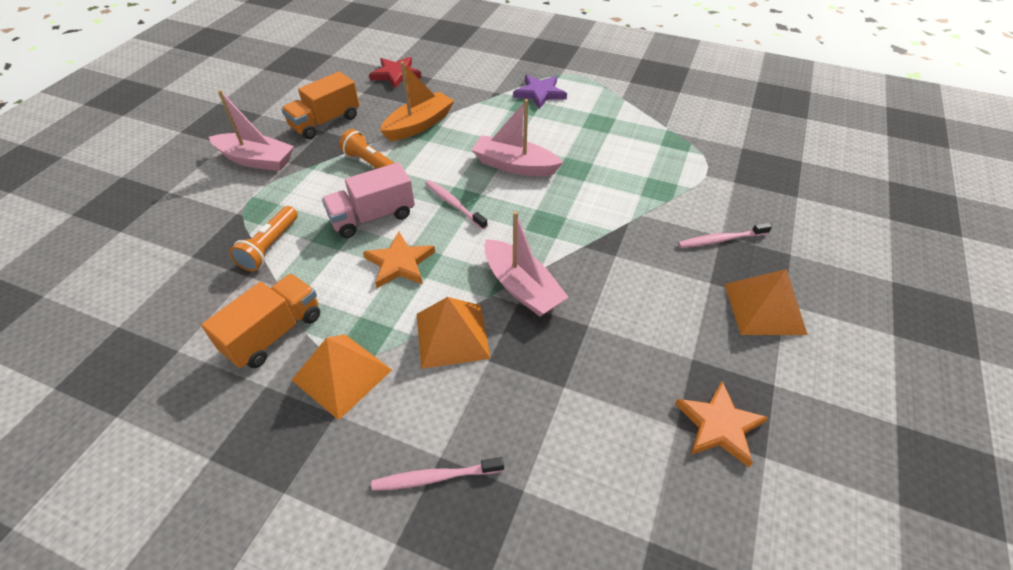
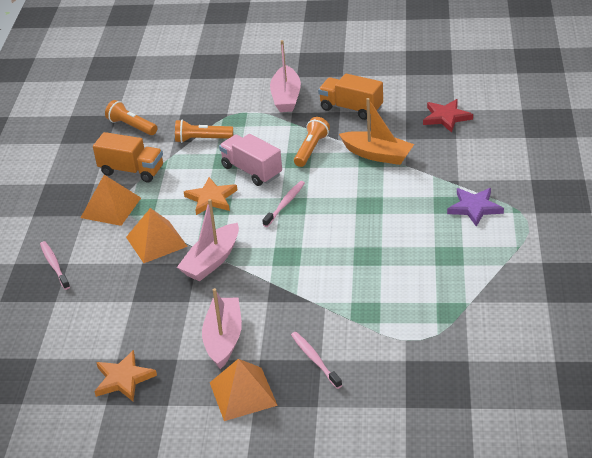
camera: 75 degrees right, 10 degrees down
(166, 314) = (131, 126): none -> orange flashlight
(514, 165) = (351, 221): pink boat -> pink boat (223, 339)

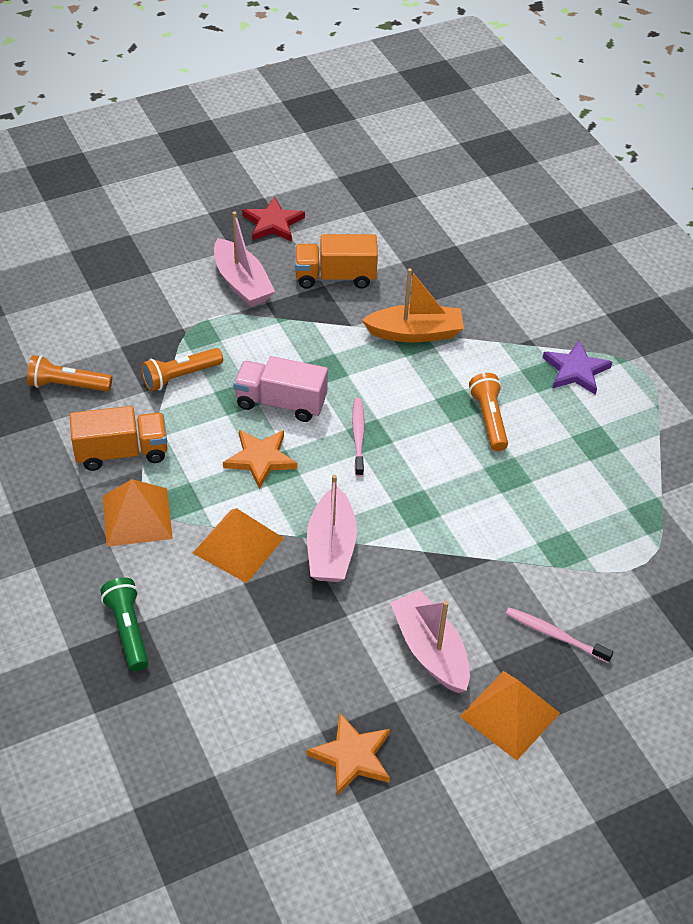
camera: 35 degrees left, 10 degrees up
(54, 265) = (128, 630): pink toothbrush -> green flashlight
(311, 149) = (331, 349): orange flashlight -> orange flashlight (489, 419)
(446, 117) = (455, 258): red star -> red star (273, 223)

